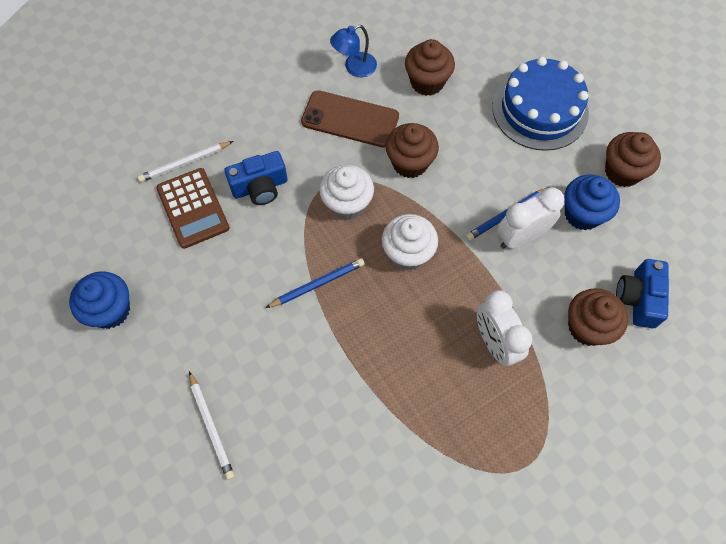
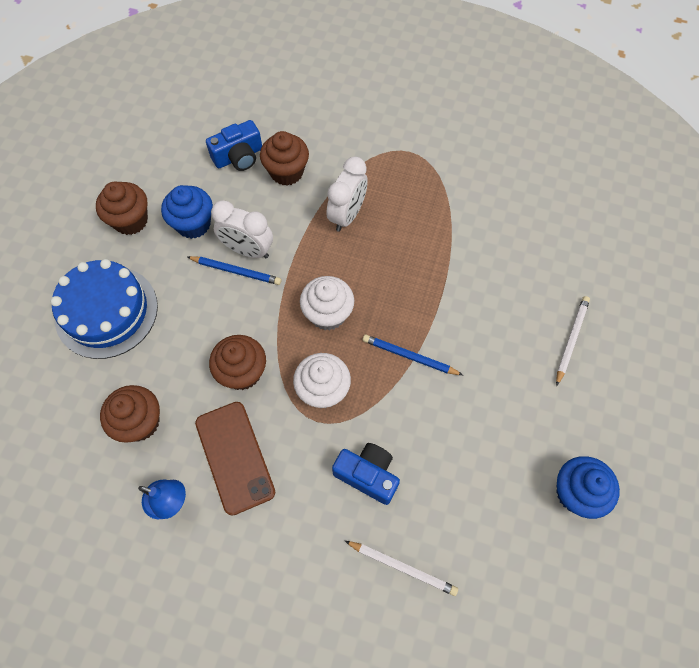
camera: 130 degrees left, 0 degrees up
(193, 208) = (437, 514): brown calculator -> none

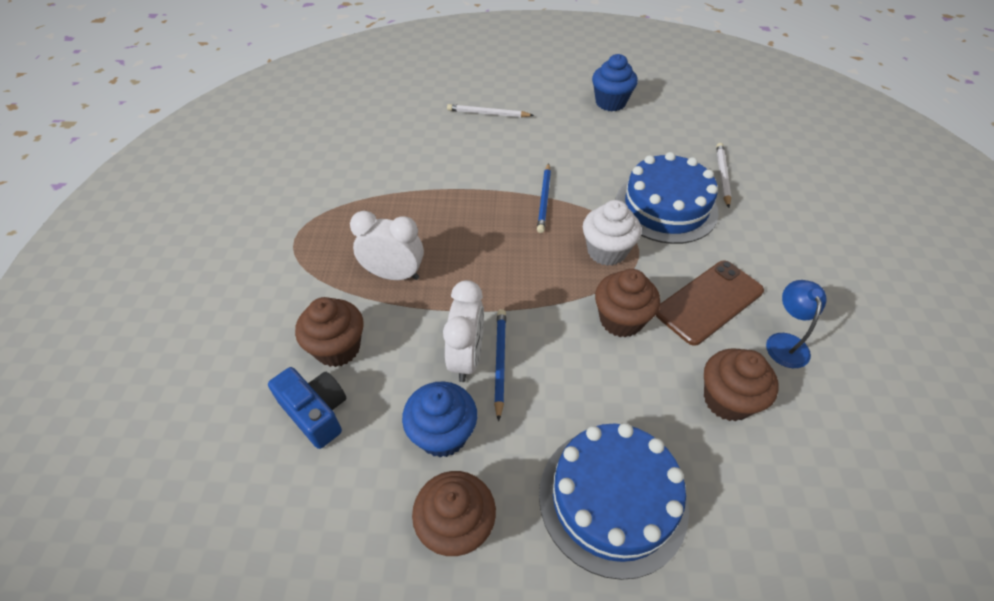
camera: 105 degrees left, 15 degrees down
(328, 314) = (524, 265): white cupcake -> none
(367, 475) = (666, 207): blue camera -> blue cake

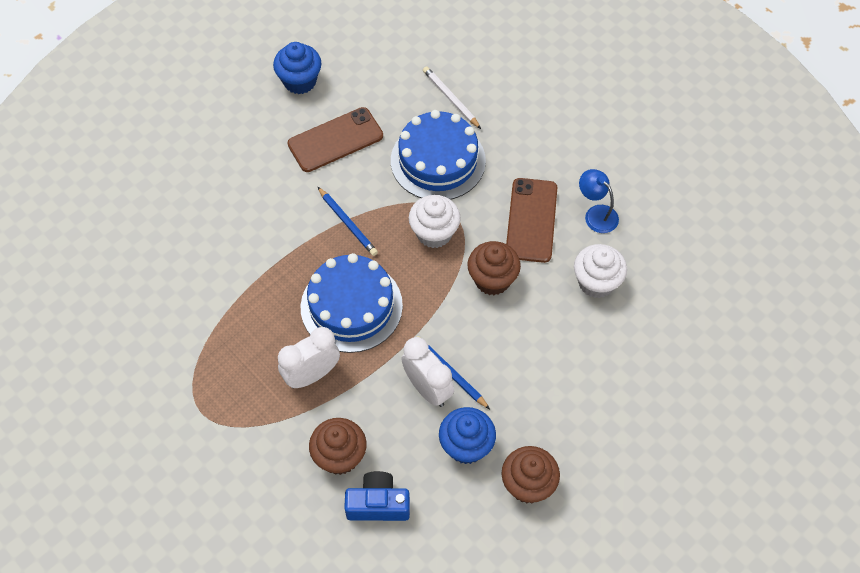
camera: 45 degrees left, 10 degrees up
(488, 114) = (211, 171): white pencil -> none
(596, 147) = (335, 140): none -> brown phone
(612, 499) = (589, 396): blue cake -> blue cake (351, 306)
(727, 400) = (596, 282): brown cupcake -> white cupcake

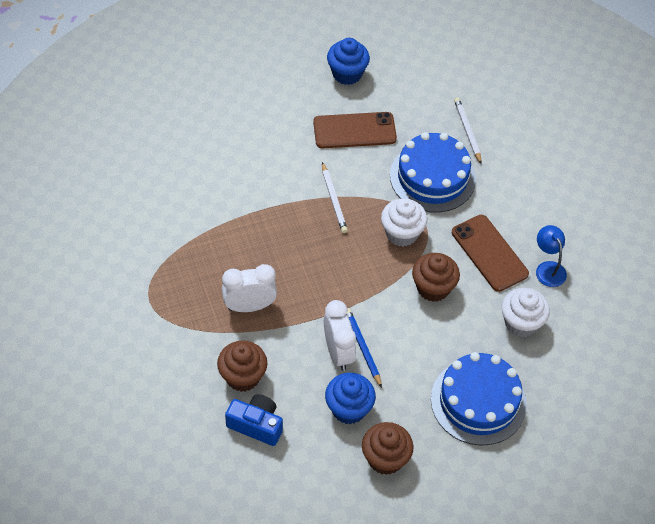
camera: 20 degrees right, 5 degrees down
(347, 223) = (333, 200): blue pencil -> white pencil
(351, 306) = (306, 265): blue cake -> blue cake (478, 401)
(531, 220) = (489, 253): brown phone -> brown phone turned 60 degrees counterclockwise

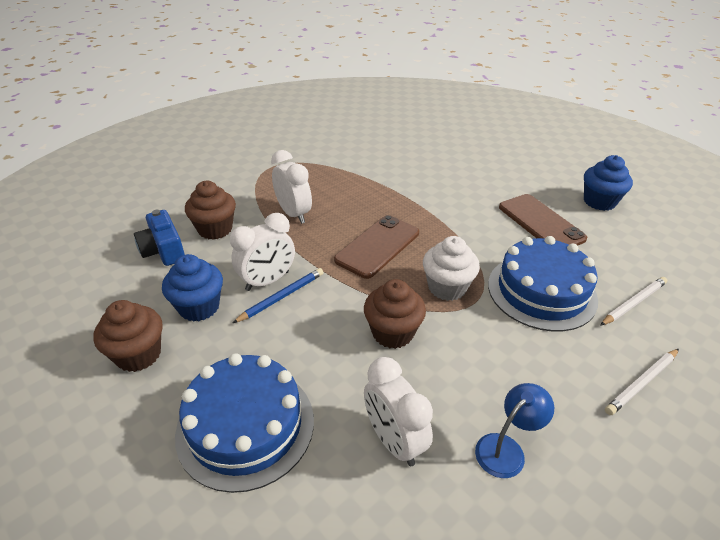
camera: 70 degrees right, 15 degrees down
(256, 425) = (163, 250): blue camera -> blue camera turned 150 degrees clockwise
(333, 200) = (448, 231): white pencil -> white pencil (642, 383)
(489, 253) = (480, 372): brown phone -> brown phone (377, 246)
(521, 323) = (394, 441): white cupcake -> white clock

